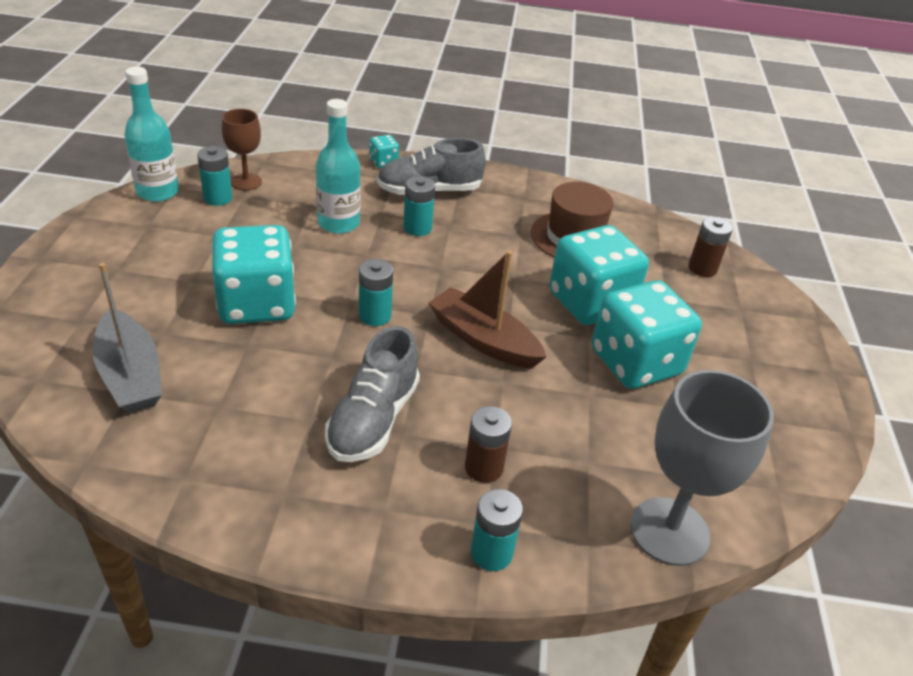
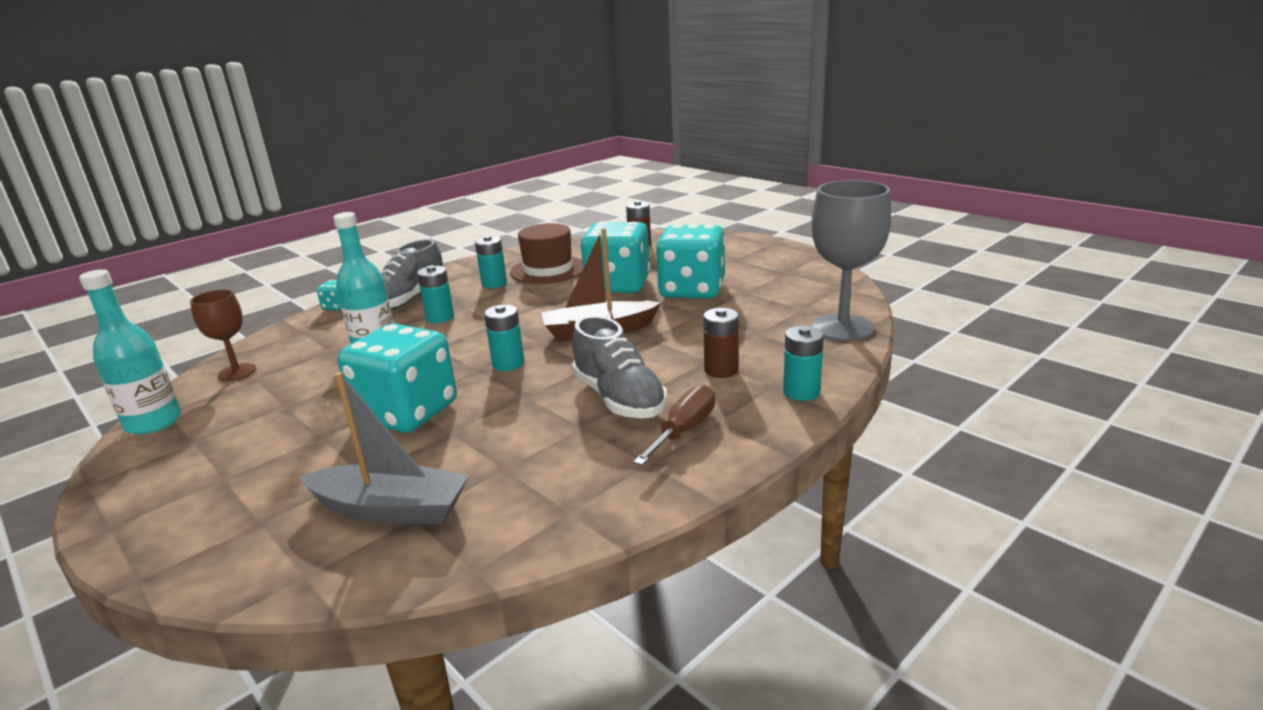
camera: 45 degrees left, 15 degrees down
(218, 198) = (230, 392): turquoise battery -> turquoise battery (494, 283)
(352, 492) = (684, 430): none -> brown screwdriver

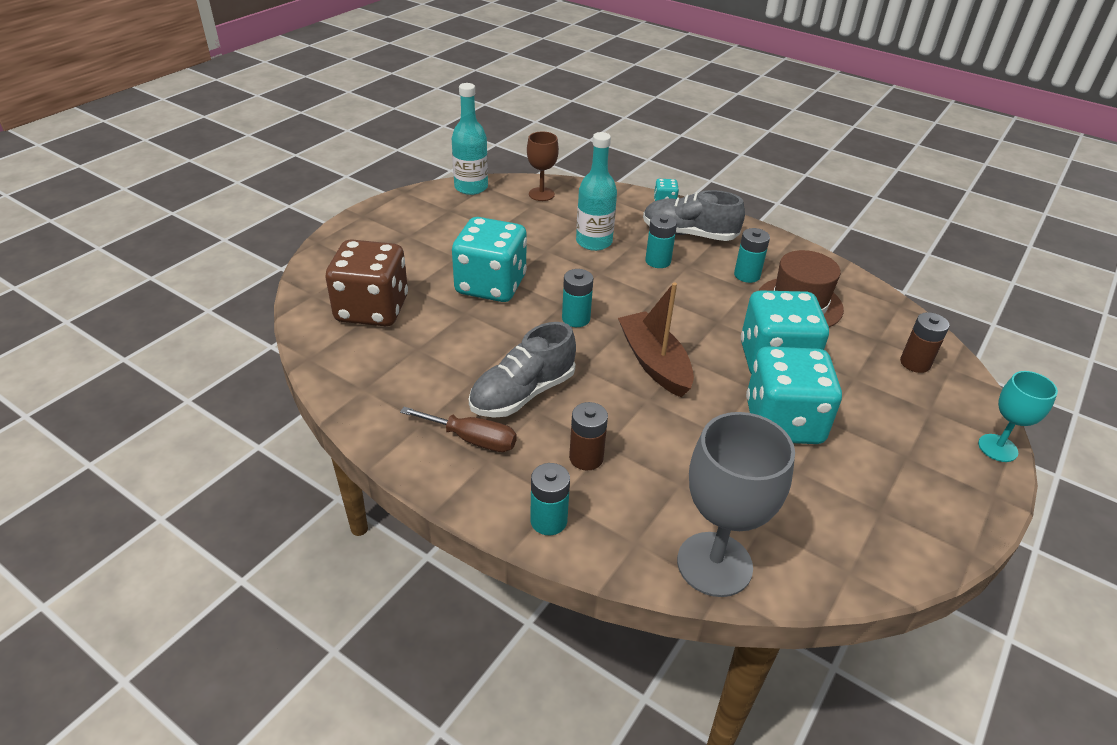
camera: 75 degrees right, 15 degrees up
(391, 509) = (372, 309): grey boat -> brown dice
(730, 236) = (997, 448): none -> turquoise goblet

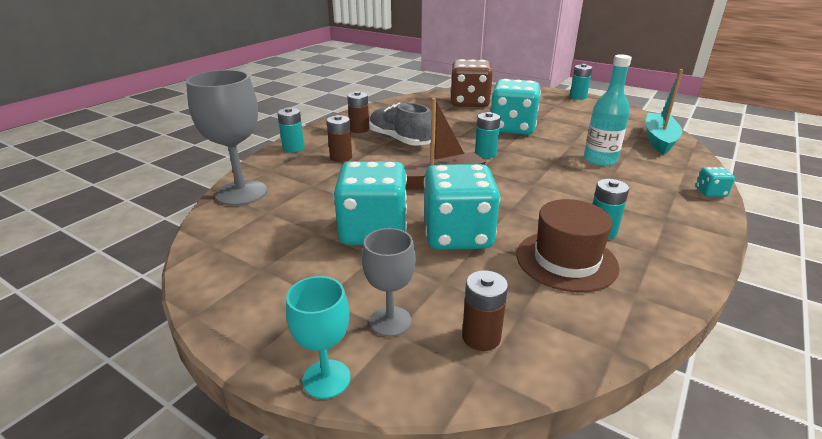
camera: 90 degrees right, 10 degrees down
(471, 187) = (640, 118): turquoise bottle -> none
(472, 439) = (359, 129): brown screwdriver -> brown battery
(541, 194) = (659, 140): brown goblet -> turquoise boat
(658, 261) = (591, 186): turquoise battery -> turquoise battery (578, 97)
(689, 234) = (657, 203): grey shoe -> none
(919, 412) = (390, 321): none -> grey goblet

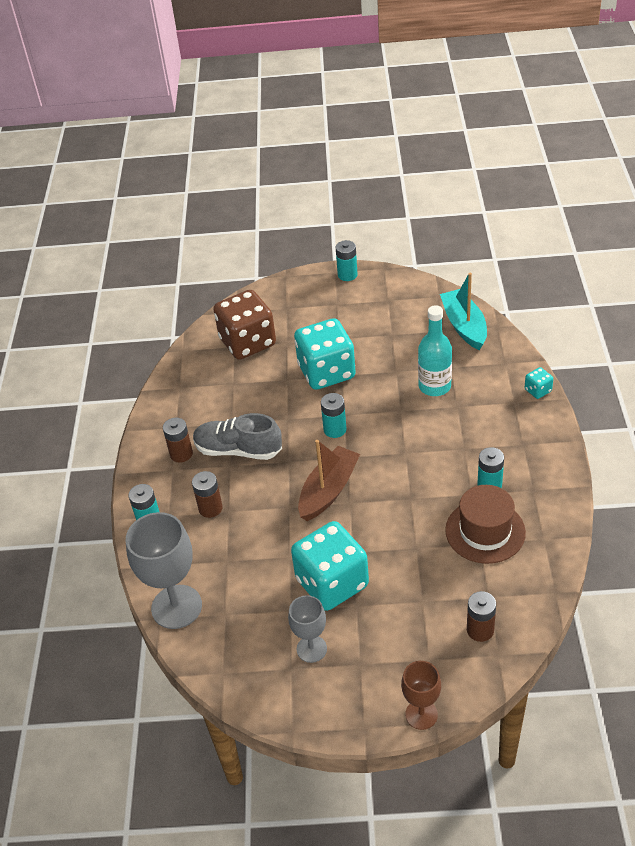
camera: 30 degrees left, 15 degrees up
(326, 379) = (421, 714): turquoise goblet -> brown goblet
(390, 321) = (419, 653): grey goblet -> grey goblet (311, 649)
(457, 235) = (396, 549): turquoise dice -> none

